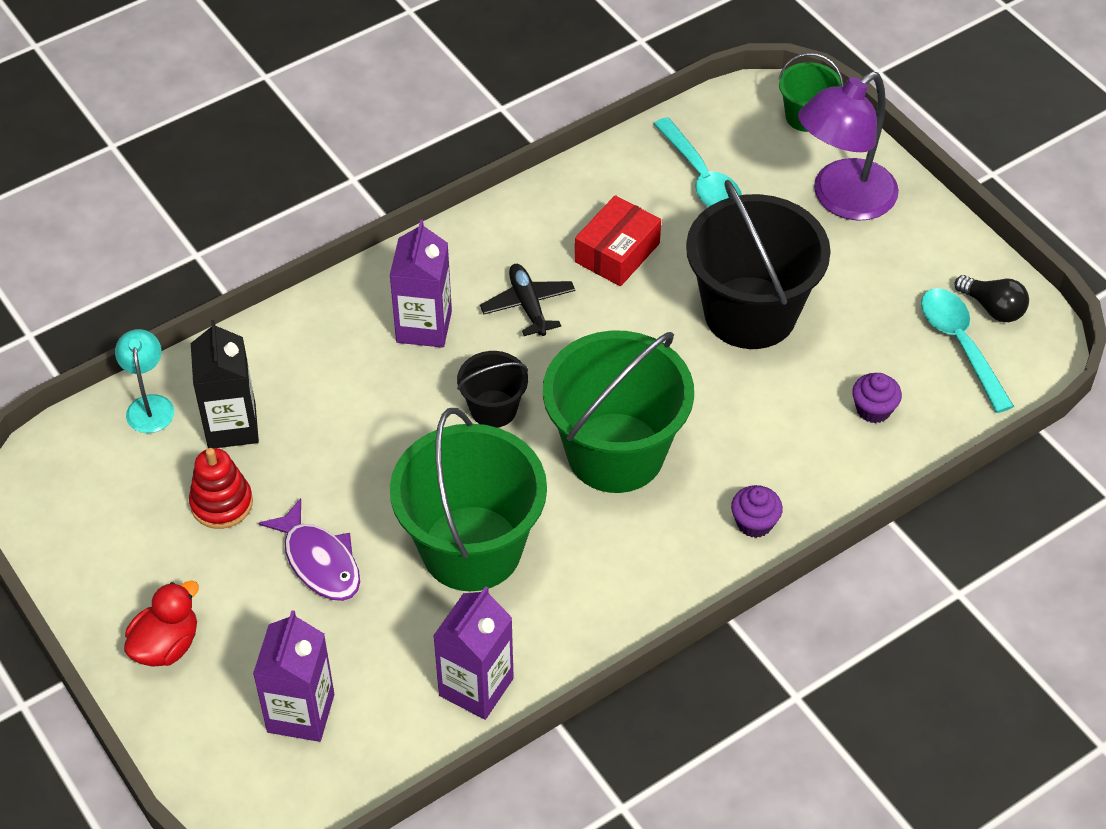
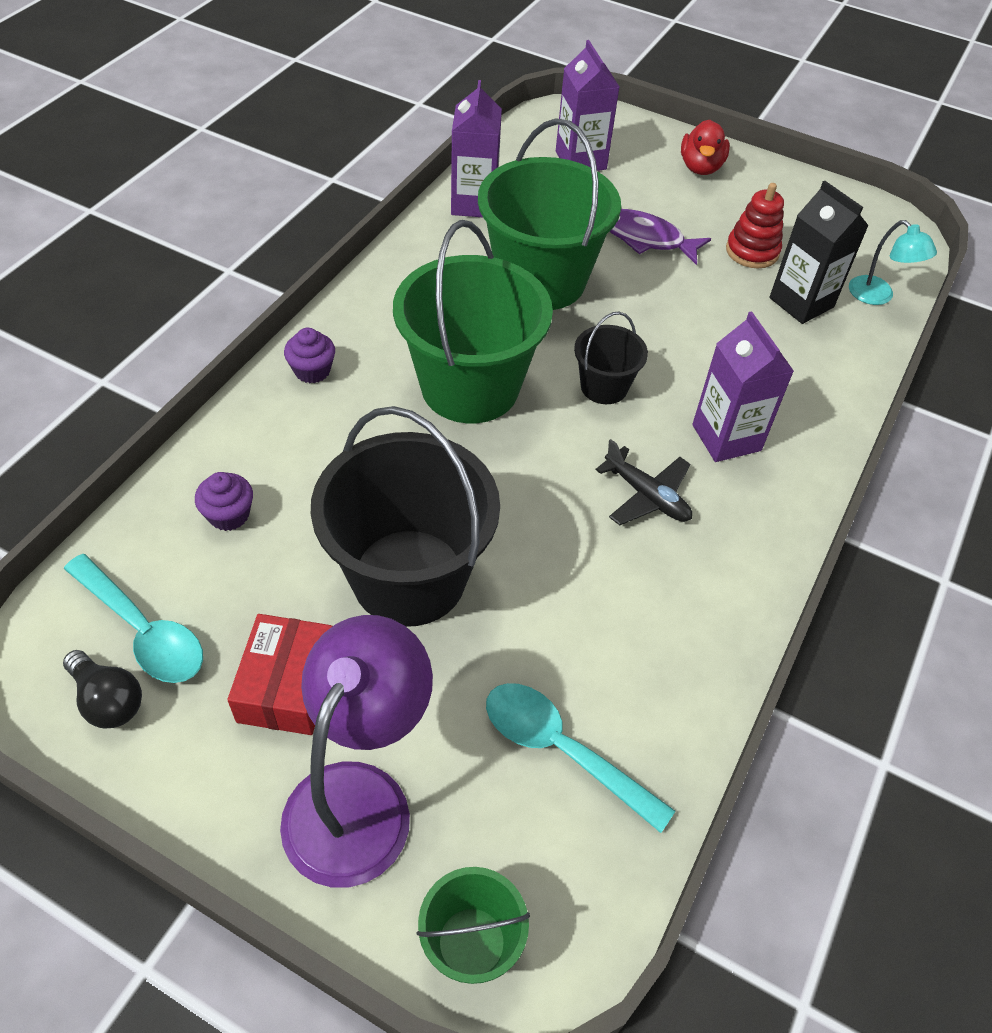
camera: 150 degrees right, 0 degrees up
(617, 252) = (598, 595): red box -> red box (287, 685)
(992, 308) = (108, 700): black light bulb -> black light bulb turned 150 degrees counterclockwise

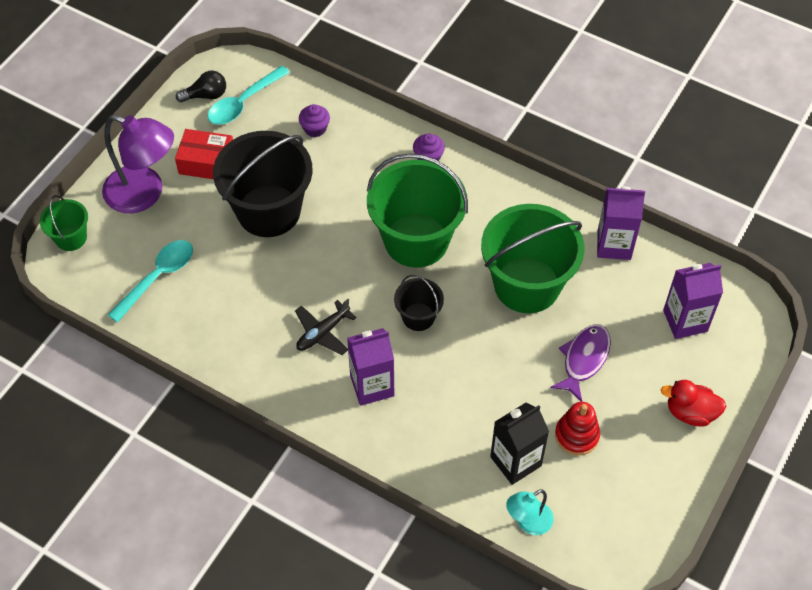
camera: 95 degrees right, 5 degrees up
(108, 700) = (206, 95): black light bulb -> black light bulb turned 150 degrees counterclockwise

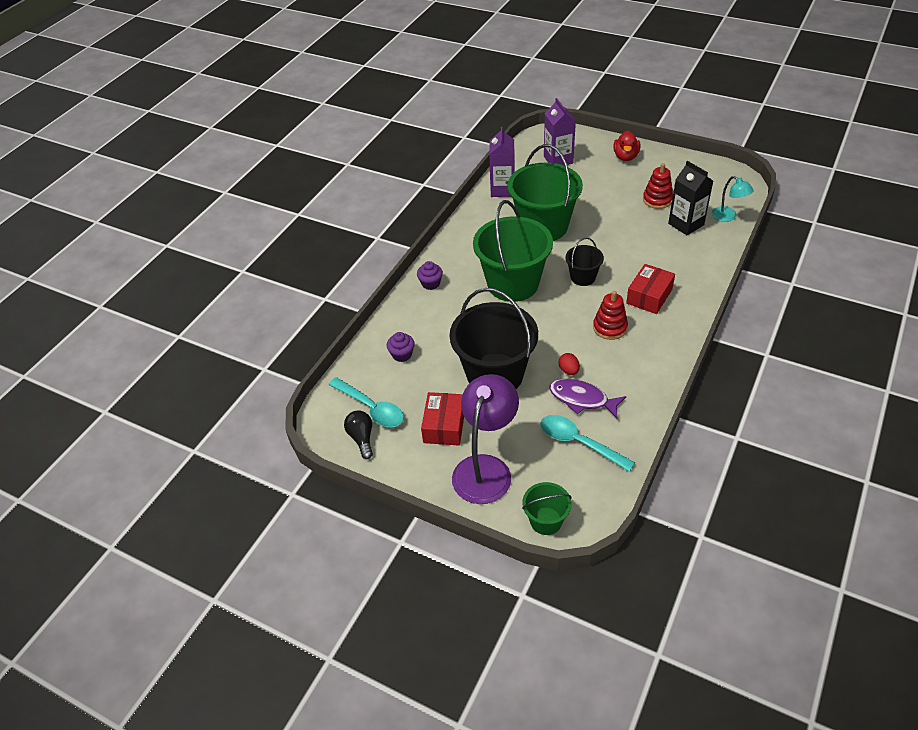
camera: 90 degrees left, 10 degrees down
(261, 281) = (568, 370): none -> red egg
(323, 333) = (610, 327): black plane -> red stacking toy
(372, 386) = (649, 296): purple carton -> red box
(584, 359) = (599, 199): purple fish -> purple fish (582, 399)

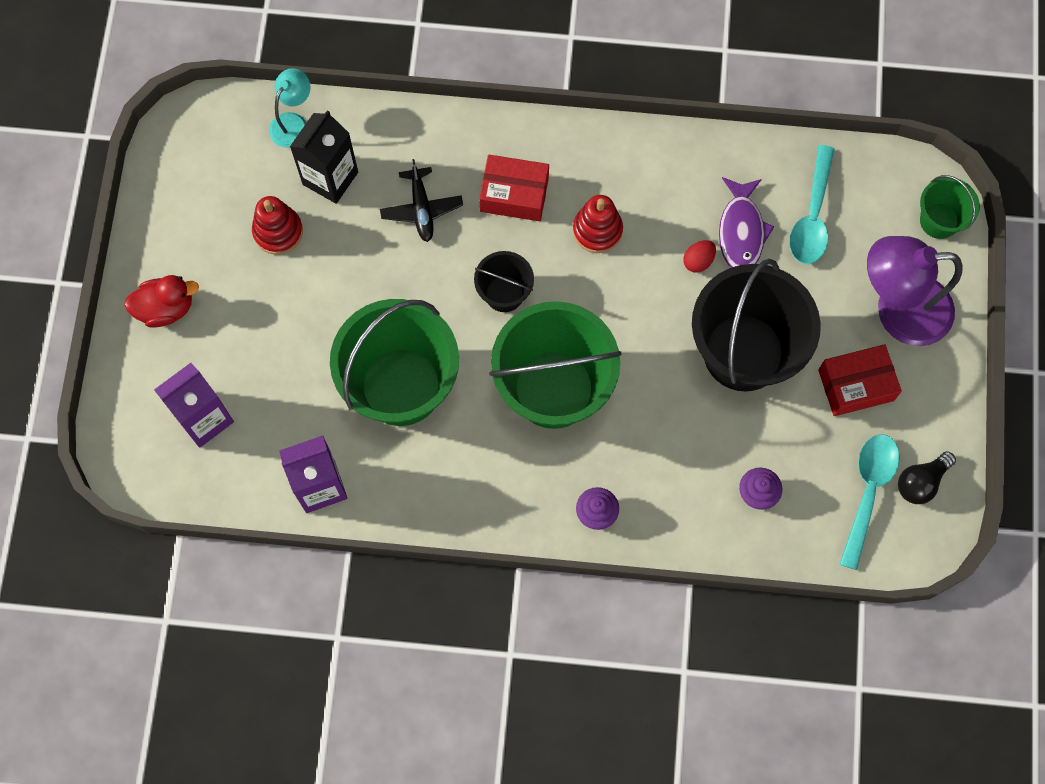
camera: 115 degrees left, 25 degrees up
(653, 255) = (421, 209): none -> black plane

